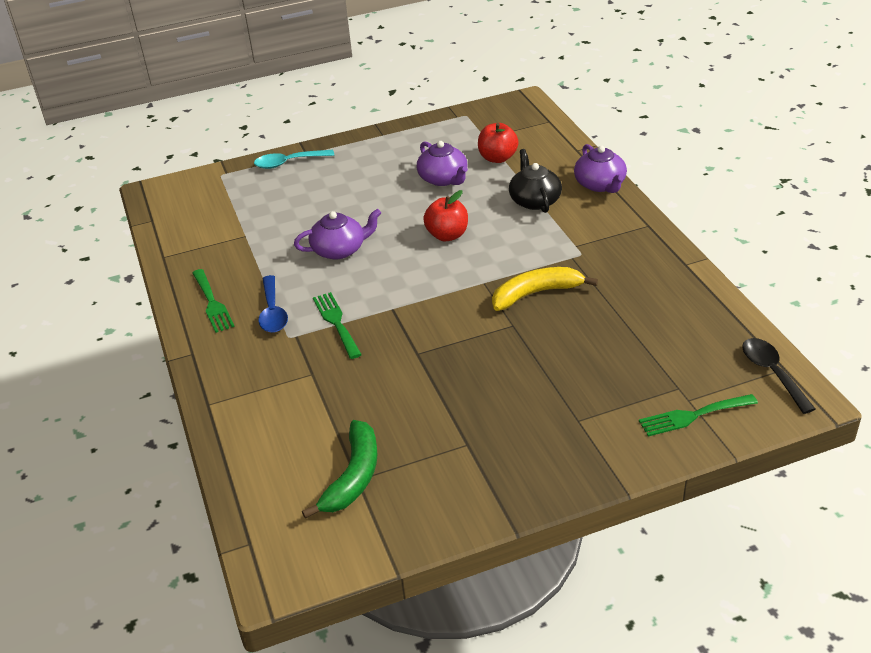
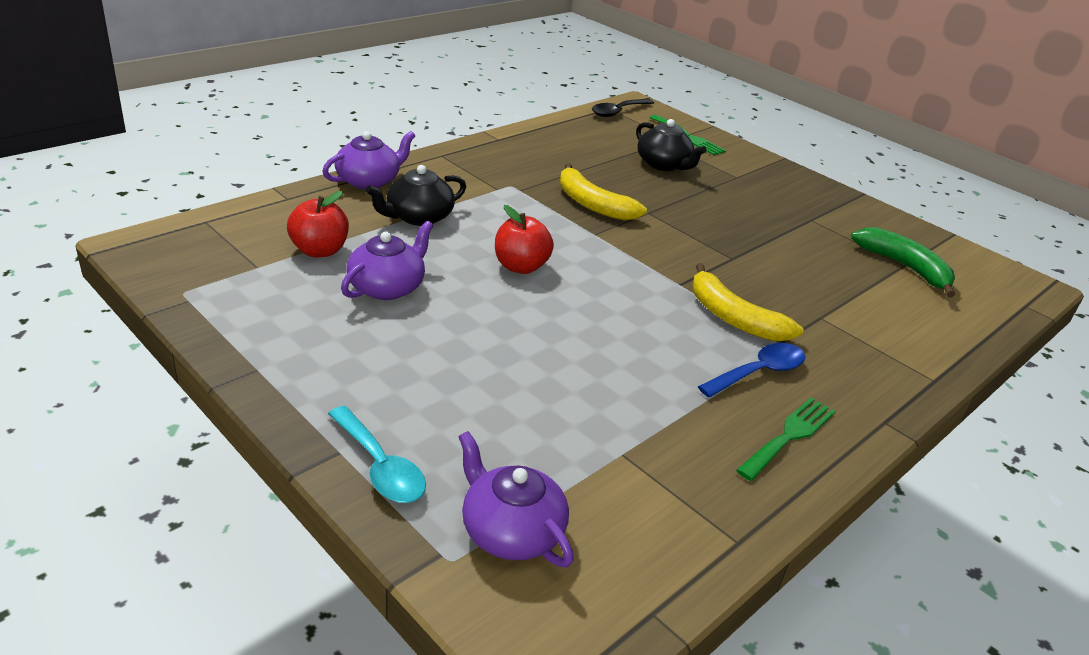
camera: 120 degrees left, 5 degrees down
(336, 322) = (733, 318): green fork -> yellow banana
(339, 250) = (599, 345): purple teapot -> purple teapot (511, 531)
(353, 476) = (904, 267): green banana -> green banana turned 60 degrees clockwise
(615, 368) = (663, 165): none -> black teapot

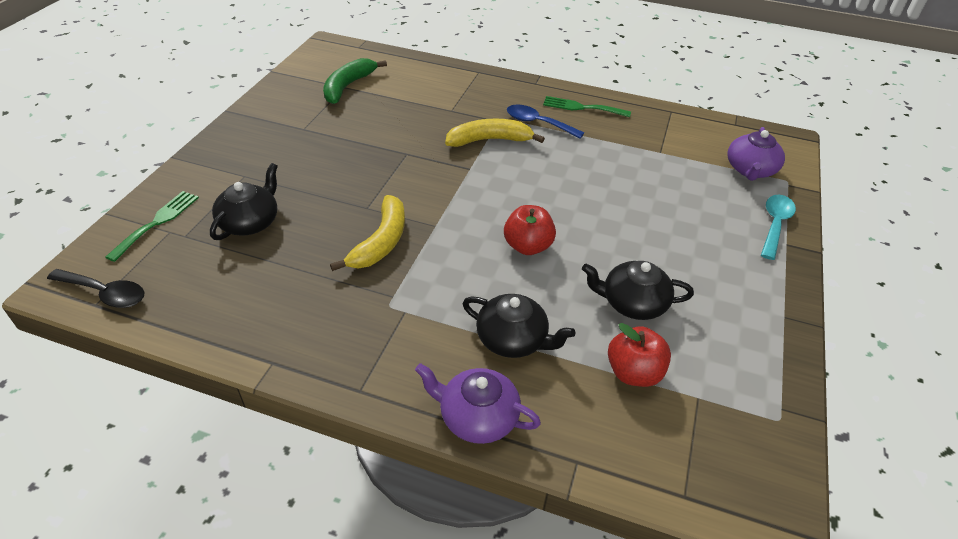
camera: 115 degrees left, 10 degrees up
(387, 287) = (632, 303): purple teapot -> black teapot
(733, 318) = (489, 140): yellow banana -> yellow banana turned 120 degrees counterclockwise

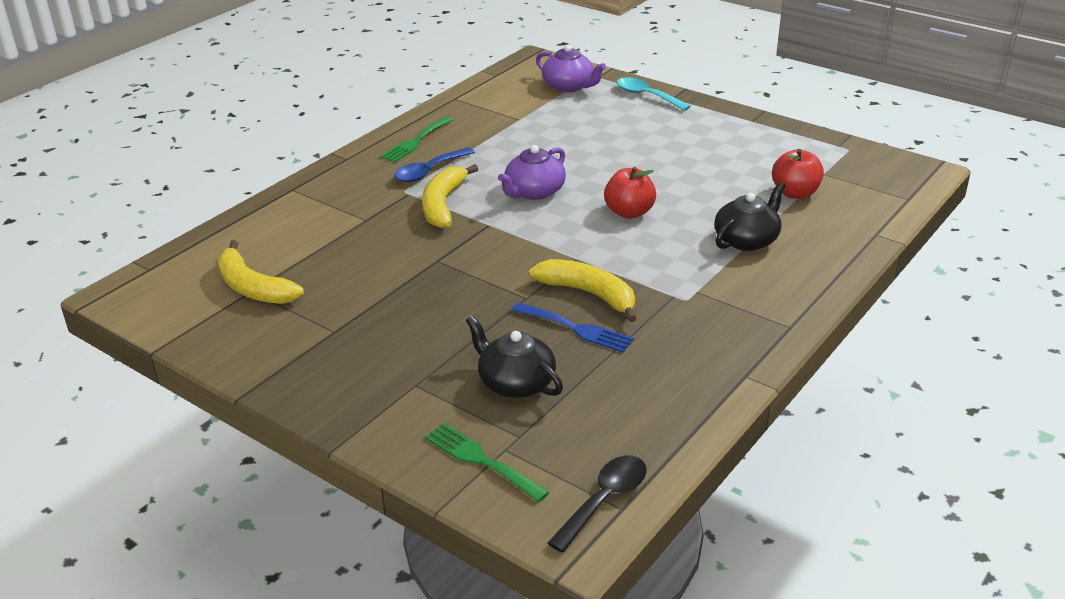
camera: 70 degrees left, 10 degrees down
(327, 243) = (577, 329): none -> blue fork
(348, 86) = (253, 287): green banana -> yellow banana
(477, 417) = (828, 270): purple teapot -> purple teapot (534, 192)
(632, 303) = (719, 177): black teapot -> none

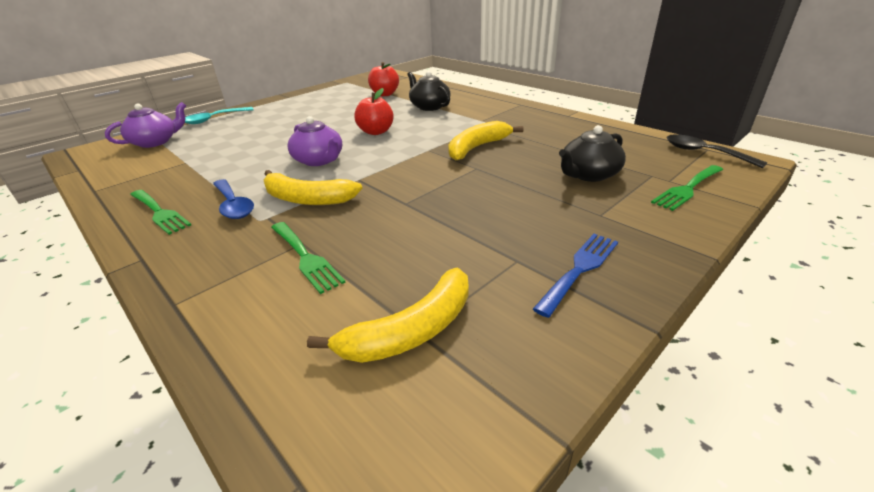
camera: 80 degrees left, 0 degrees up
(344, 227) = (306, 258): none -> green fork
(577, 329) = (520, 153): blue fork -> blue fork (580, 269)

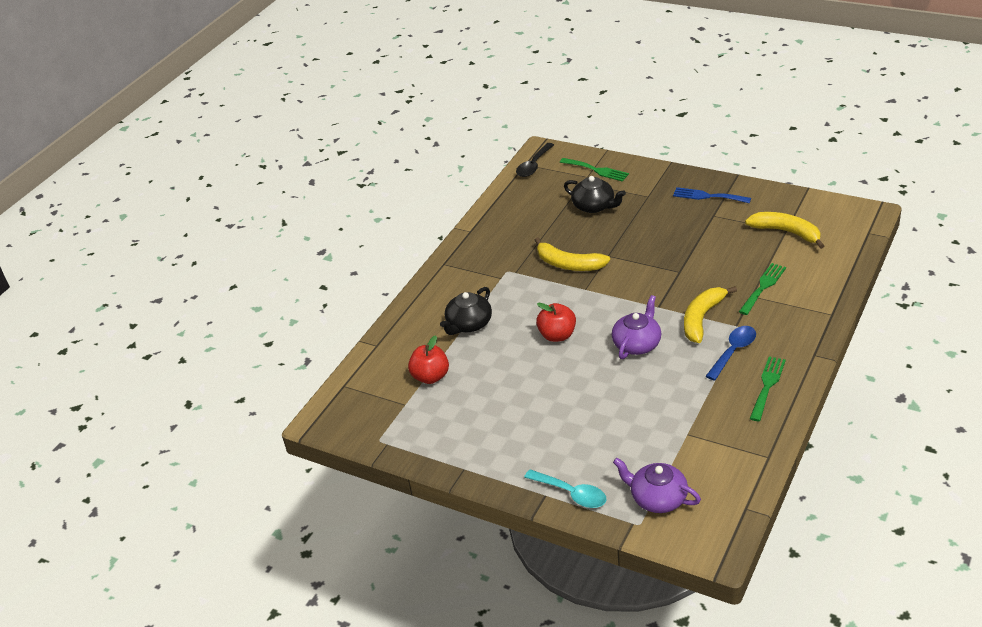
camera: 105 degrees left, 5 degrees up
(307, 199) = (702, 319): yellow banana -> yellow banana turned 150 degrees counterclockwise

